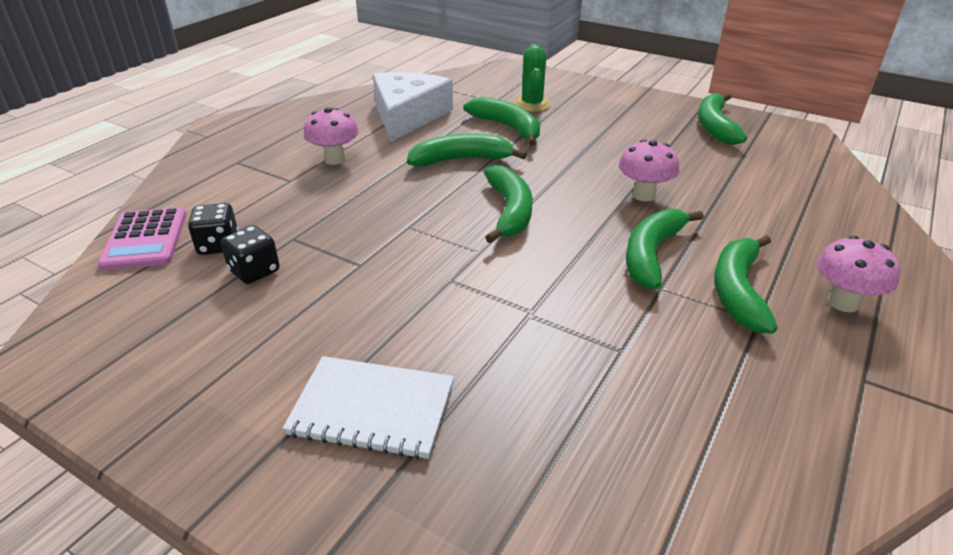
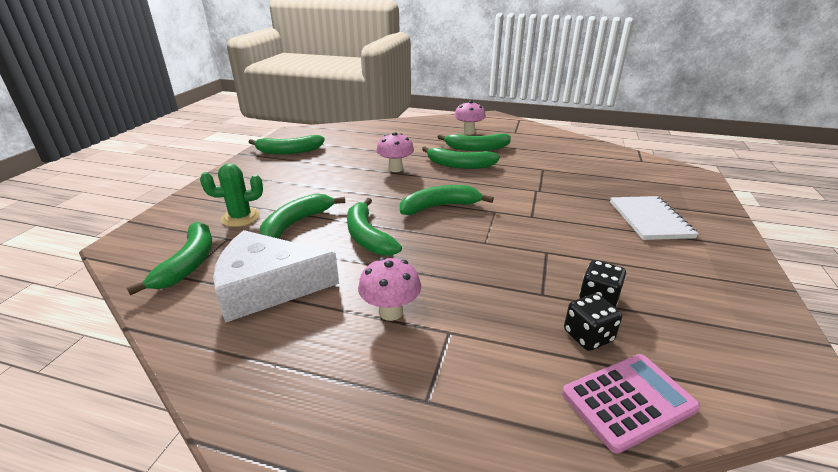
camera: 105 degrees left, 5 degrees down
(461, 89) = (188, 263): none -> green banana

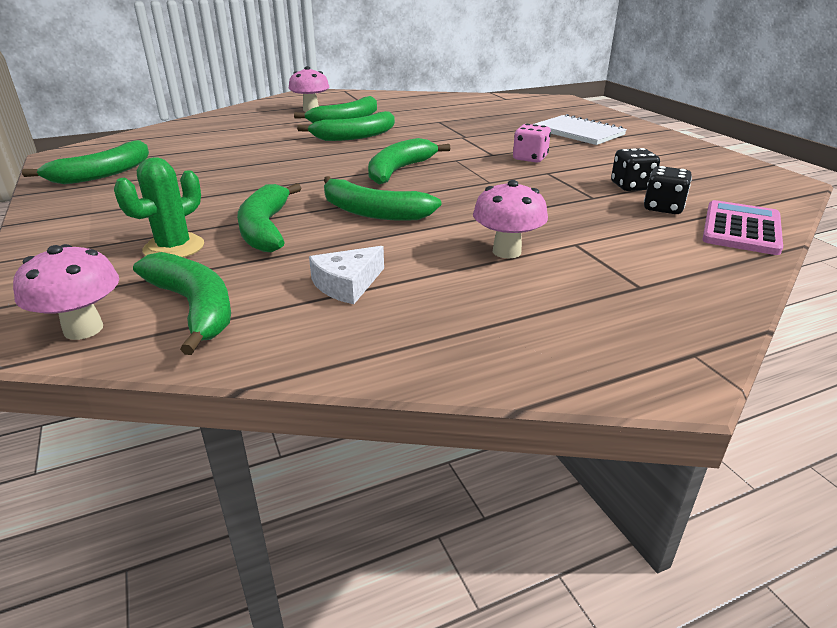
camera: 40 degrees left, 0 degrees up
(267, 287) = (347, 284): white cheese -> white cheese, size x0.49
(395, 169) = (289, 155): pink mushroom -> pink mushroom (83, 329)
(555, 232) = (530, 158): none -> pink dice

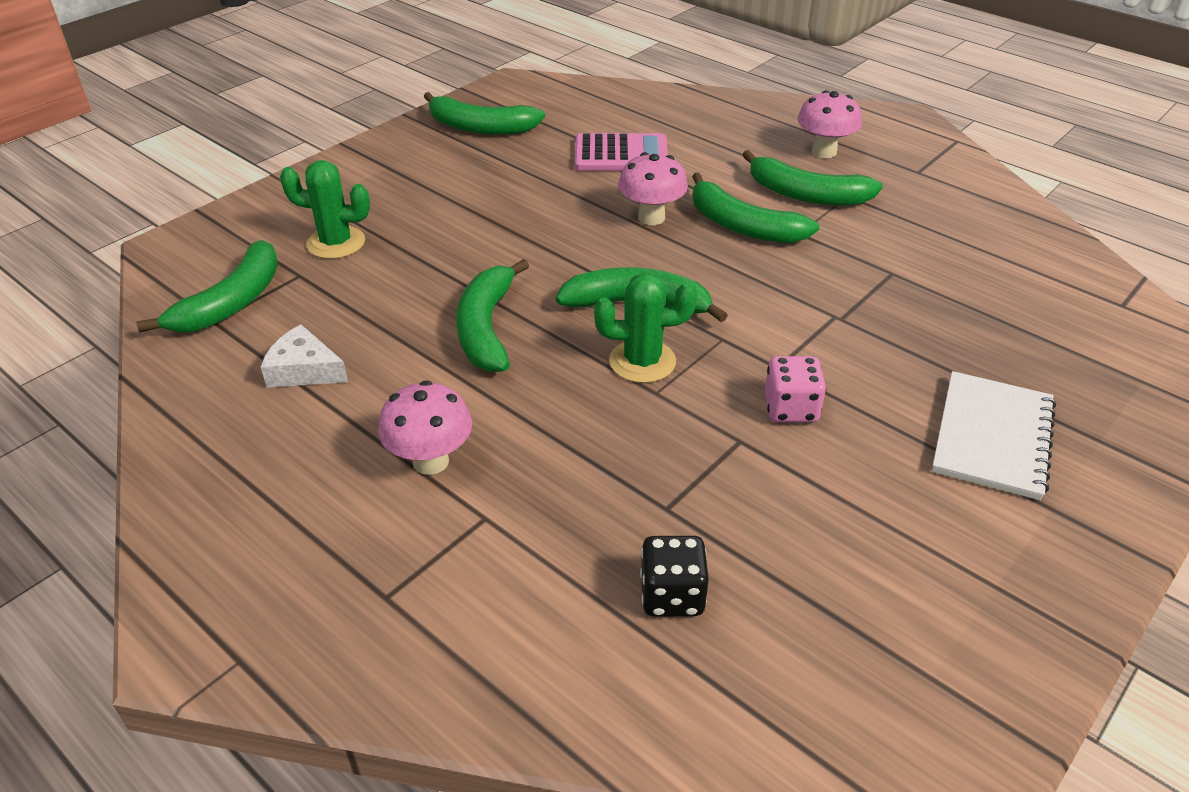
camera: 65 degrees right, 10 degrees up
(83, 329) = (183, 267): pink mushroom -> pink mushroom (651, 217)
(265, 228) = (404, 275): green banana -> none
(457, 179) = (642, 361): none -> green cactus
(631, 186) = (746, 546): black dice -> none
(741, 229) = (639, 702): pink calculator -> pink calculator (621, 154)

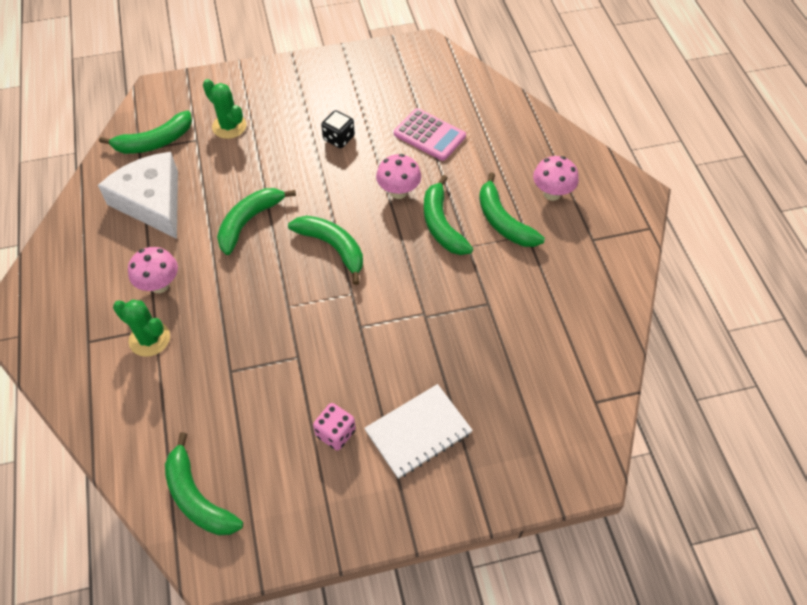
camera: 35 degrees right, 15 degrees up
(304, 370) = (152, 202): white cheese -> white cheese, size x2.03
(480, 127) = (373, 74): green banana -> green banana (197, 497)
(642, 361) = (299, 284): green cactus -> green cactus (149, 339)
(672, 595) = (190, 414): black dice -> black dice (339, 138)
(791, 408) = (339, 354): pink dice -> pink dice (335, 433)

